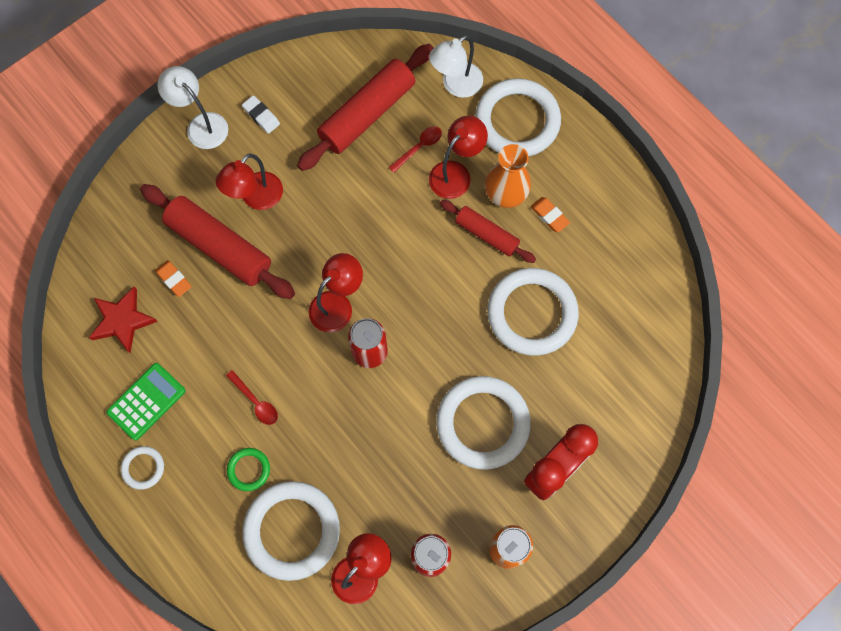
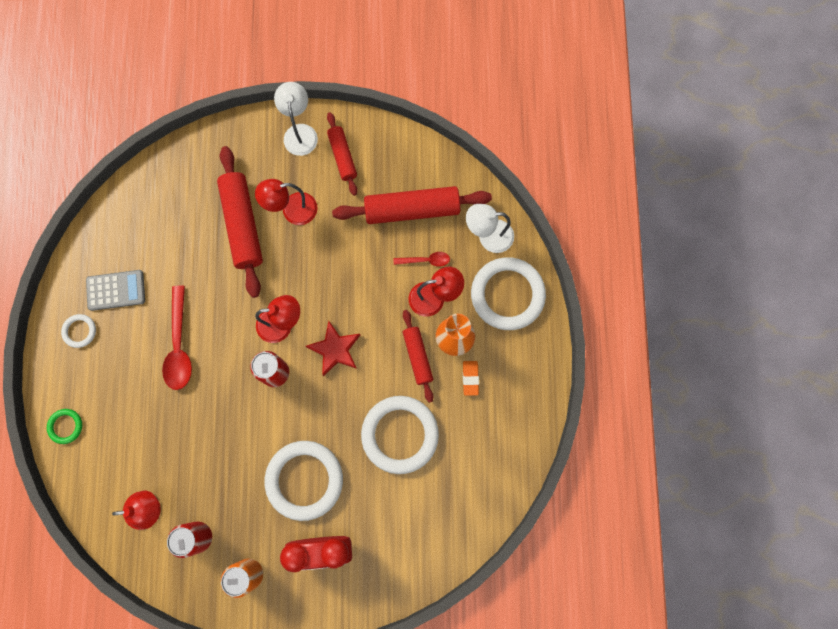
camera: 40 degrees right, 5 degrees up
(122, 320) = (145, 226): red star -> red star (335, 349)
(146, 401) = (116, 290): green calculator -> grey calculator
(174, 279) = (197, 224): orange eraser -> none
(249, 469) = (139, 386): green ring -> green ring (65, 426)
(256, 402) = (179, 346): red spoon -> red spoon, size x1.85
(261, 116) = (342, 156): white eraser -> red rolling pin
(292, 531) = (131, 447): white ring -> none

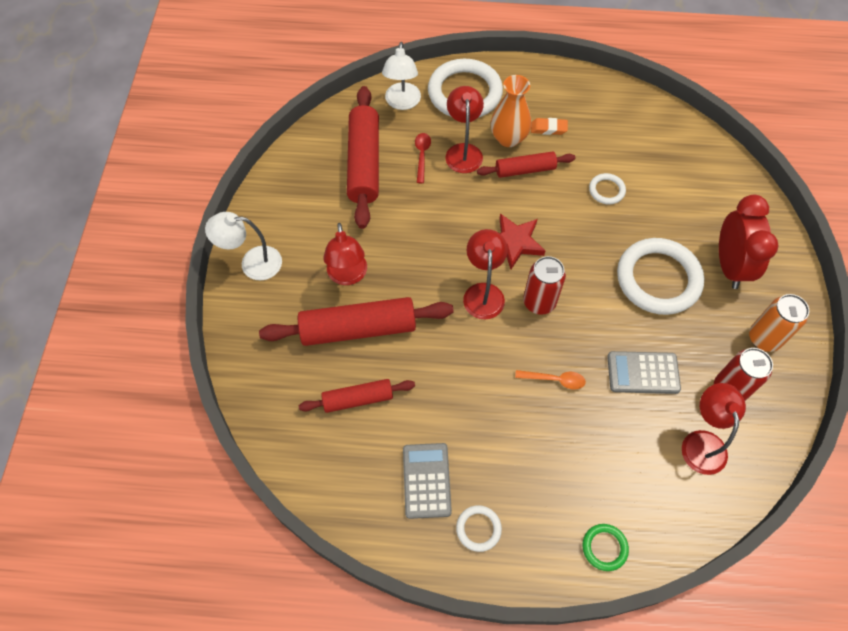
camera: 85 degrees left, 15 degrees down
(179, 346) = (504, 404): red spoon -> none
(202, 387) = (555, 380): none -> orange spoon
(211, 462) = (643, 373): none -> grey calculator
(342, 156) = (291, 223): red rolling pin -> red rolling pin (358, 399)
(400, 434) = (606, 190): white ring -> white ring, size x0.45

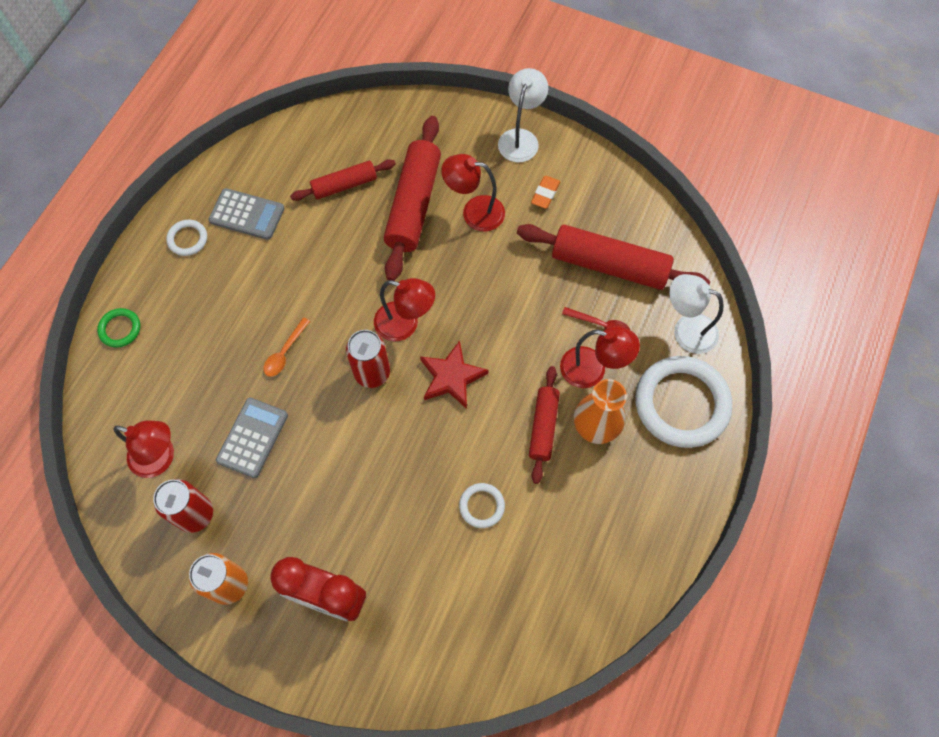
camera: 110 degrees right, 5 degrees up
(358, 399) = (344, 185): red rolling pin -> red rolling pin turned 60 degrees clockwise
(548, 128) = (595, 479): orange eraser -> orange eraser (545, 194)
(658, 279) = (346, 507): white ring -> none

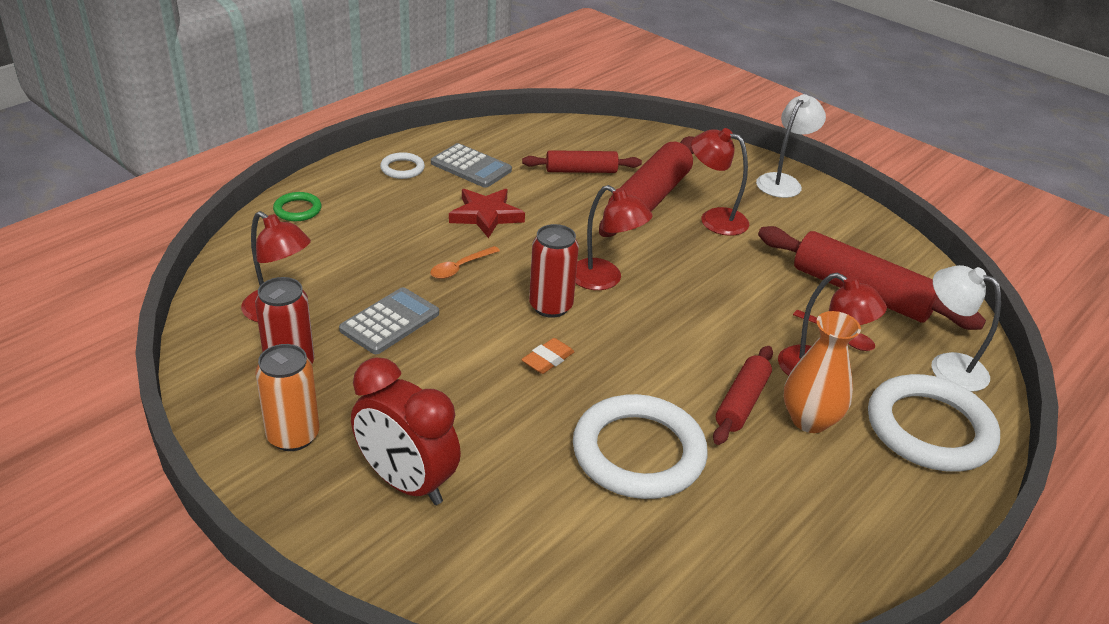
camera: 15 degrees right, 30 degrees down
(451, 377) = (642, 333): red star -> red star (486, 215)
(482, 506) = (638, 452): white ring -> white ring, size x2.20
(545, 194) = (799, 224): orange eraser -> orange eraser (548, 360)

